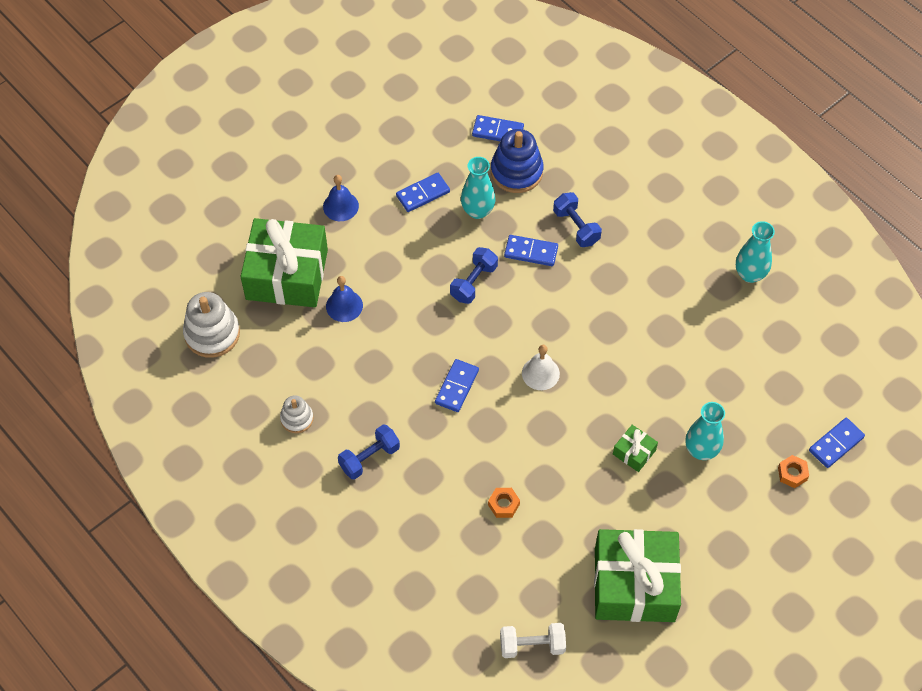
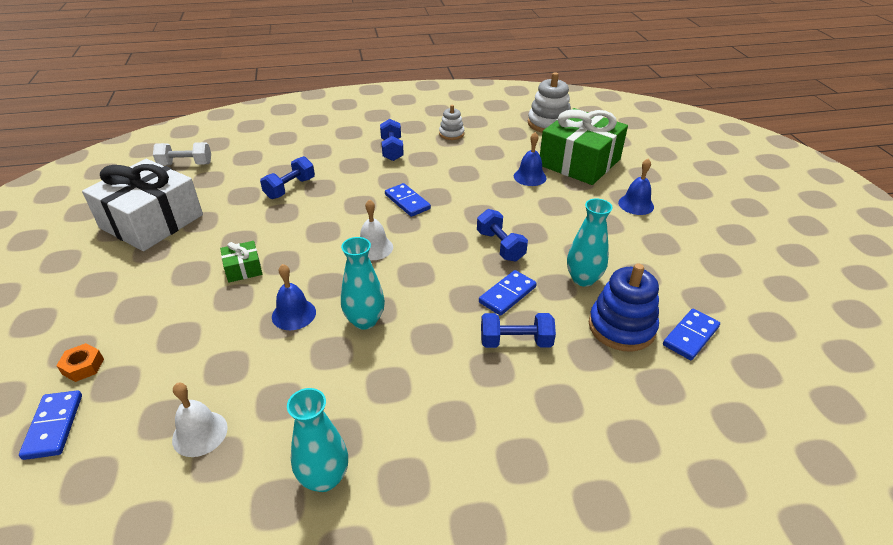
camera: 120 degrees right, 20 degrees down
(423, 194) = (625, 252): blue domino -> none
(503, 504) = (290, 188): orange nut -> blue dumbbell
(532, 645) = (186, 164): white dumbbell -> white dumbbell turned 60 degrees clockwise
(634, 584) = (152, 221): green gift -> white gift
(652, 378) = (294, 314): none -> blue bell
(701, 450) = (190, 312): turquoise vase -> turquoise vase (365, 321)
(776, 358) = (200, 433): none -> white bell

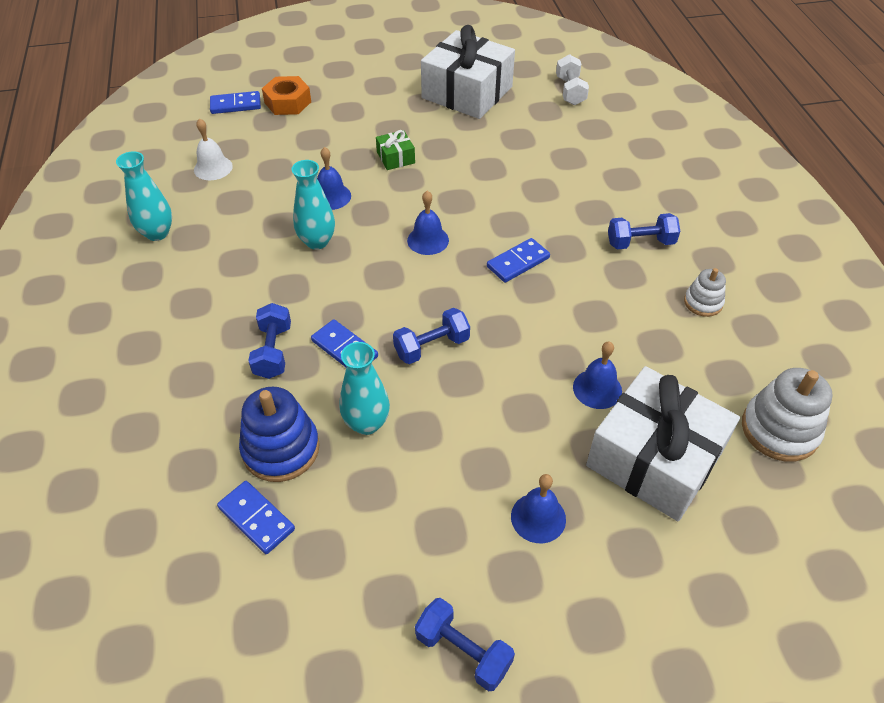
camera: 90 degrees right, 10 degrees up
(83, 366) = (288, 102): orange nut -> orange nut, size x1.66
(290, 188) = (534, 168): blue dumbbell -> blue dumbbell (463, 651)
(374, 248) = (428, 240): white bell -> blue bell
(579, 162) = (654, 458): green gift -> white gift

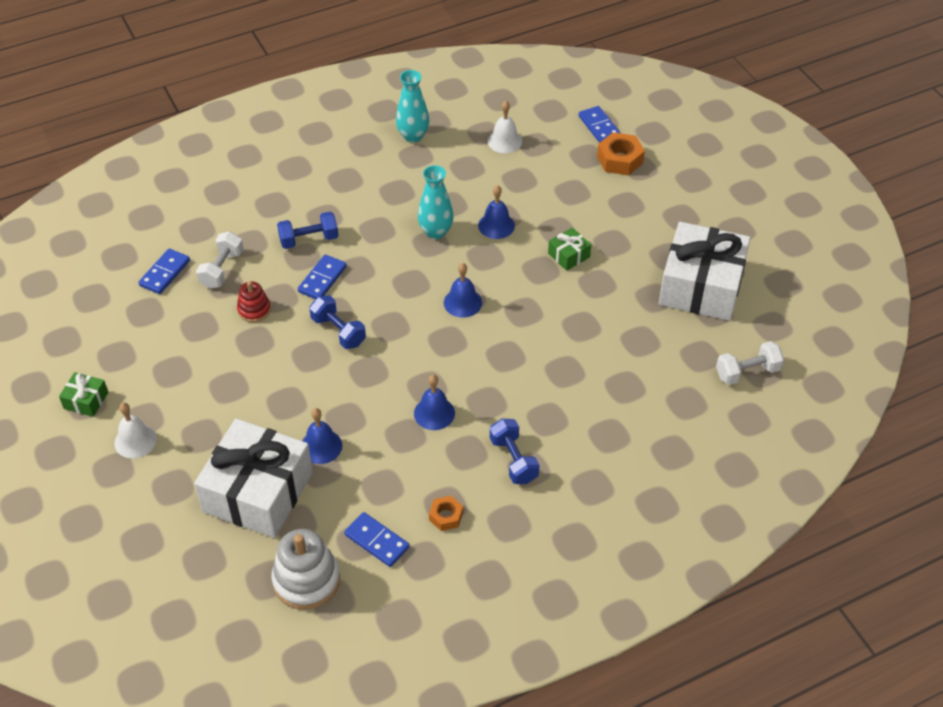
camera: 75 degrees right, 0 degrees up
(281, 449) = (222, 269): blue stacking toy -> white dumbbell
(366, 423) = (254, 310): turquoise vase -> red stacking toy
(463, 651) = (86, 400): blue dumbbell -> green gift
(518, 262) = (455, 370): blue domino -> blue domino (377, 541)
(538, 517) = (191, 425): blue bell -> blue bell (434, 413)
(551, 589) = (135, 441): none -> white bell
(703, 302) = (446, 516): white stacking toy -> orange nut

